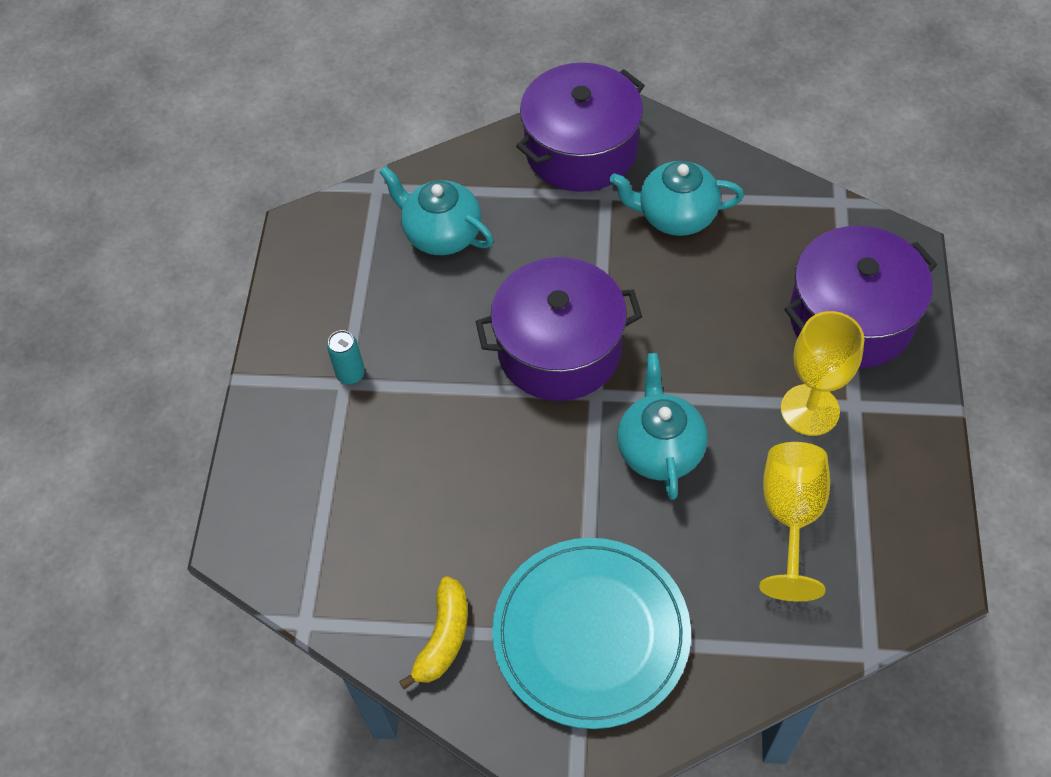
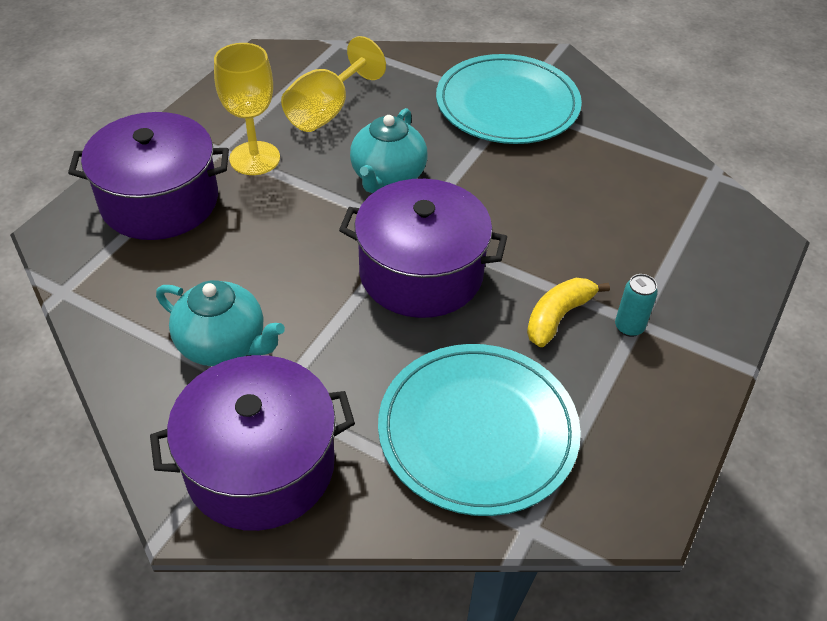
camera: 160 degrees left, 10 degrees down
(441, 234) = (477, 431): turquoise teapot -> turquoise plate
(443, 638) = (612, 134): yellow banana -> yellow banana (558, 316)

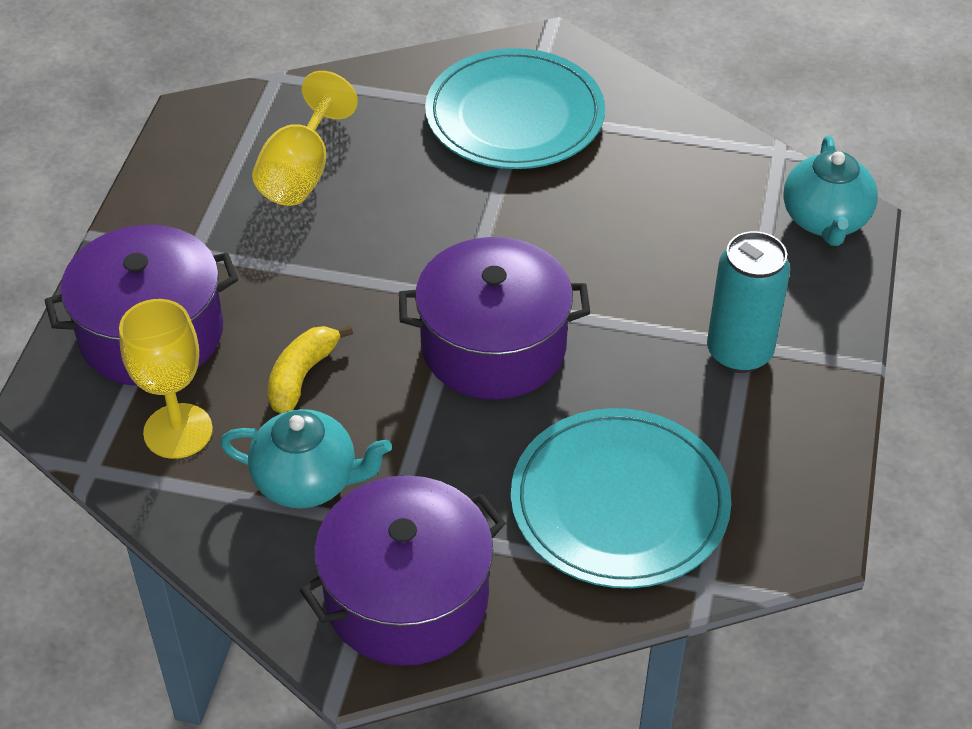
camera: 15 degrees left, 0 degrees up
(254, 158) = (241, 253): yellow goblet -> yellow goblet (178, 431)
(387, 177) = (409, 240): turquoise teapot -> turquoise teapot (825, 221)
(558, 316) = (660, 359): yellow banana -> yellow banana (302, 376)
(629, 327) = (739, 353): turquoise can -> turquoise can, size x1.96

